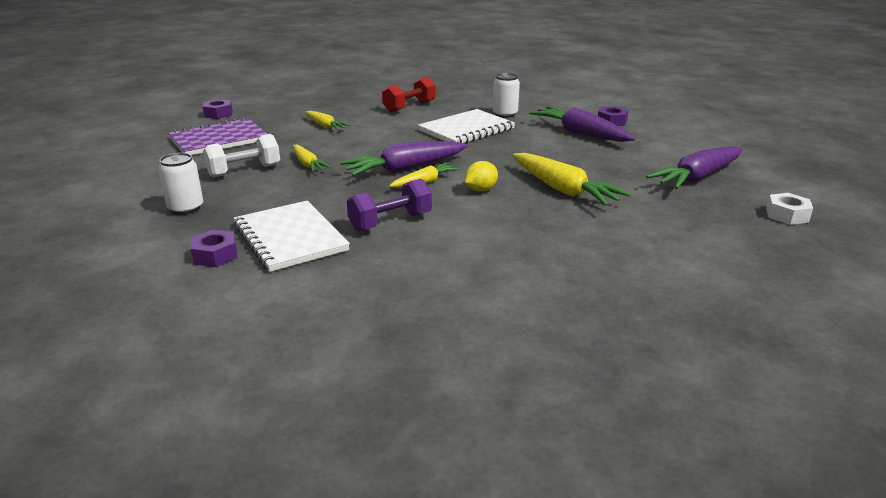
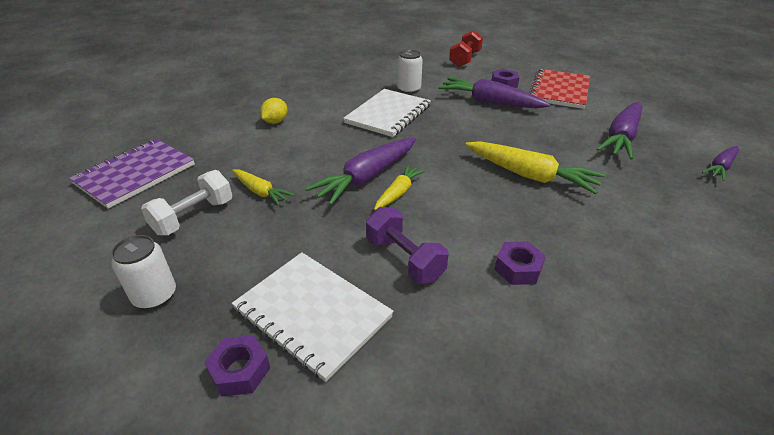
camera: 20 degrees left, 10 degrees up
(218, 114) = (113, 135): purple nut -> purple nut (518, 268)
(325, 126) = (245, 133): yellow carrot -> none
(390, 222) = (404, 259): purple dumbbell -> purple dumbbell turned 75 degrees counterclockwise
(409, 107) = (314, 94): red dumbbell -> red dumbbell (465, 59)
(480, 190) = (458, 192): yellow lemon -> yellow lemon (275, 122)
(669, 133) = (559, 90): none -> red notebook
(787, 215) = (720, 167): white nut -> purple carrot

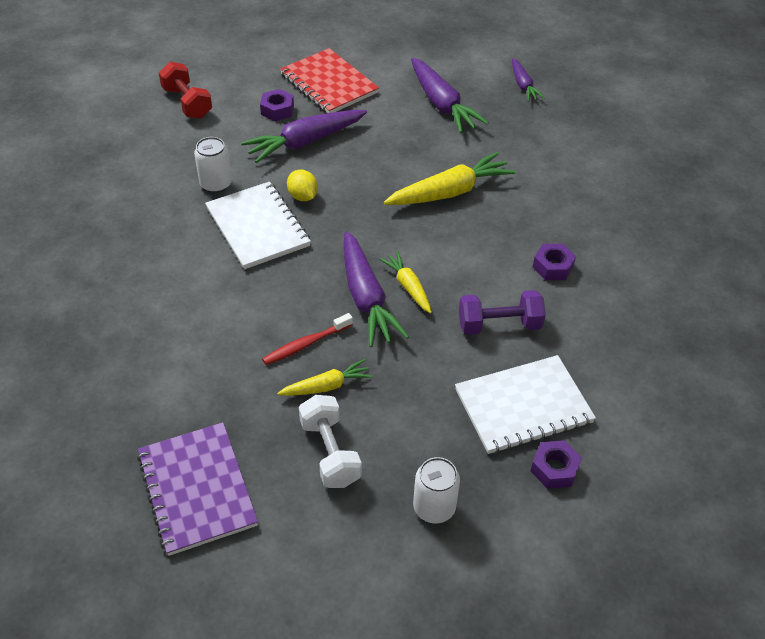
camera: 60 degrees left, 10 degrees up
(275, 122) = (183, 326): yellow lemon -> yellow lemon (303, 196)
(296, 169) = (305, 344): none -> red toothbrush

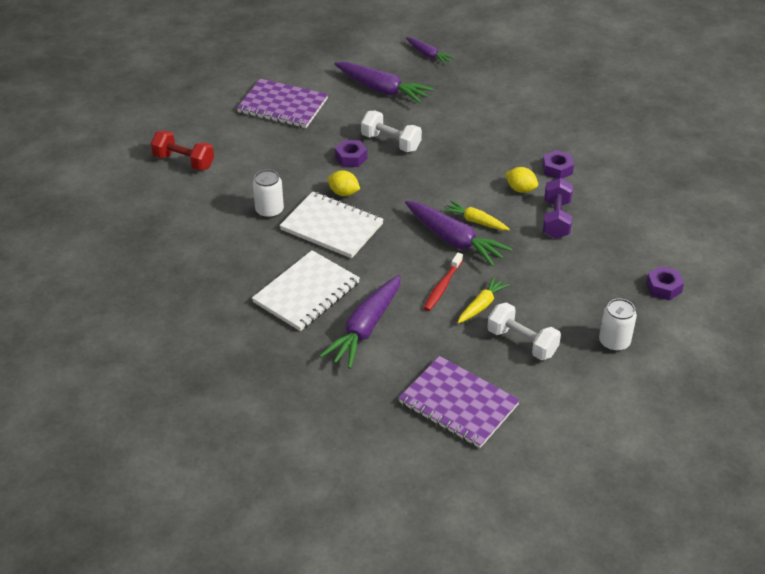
camera: 30 degrees left, 5 degrees down
(277, 110) = (262, 140): purple nut -> purple nut (351, 158)
(305, 142) = (307, 155): purple carrot -> purple carrot (365, 329)
(329, 84) = (283, 106): red notebook -> purple notebook
(399, 163) = (391, 142): none -> white dumbbell
(450, 192) = (445, 148): yellow carrot -> none
(490, 272) = (520, 189): none -> yellow lemon
(499, 325) = (556, 219): purple dumbbell -> purple dumbbell turned 45 degrees counterclockwise
(523, 406) = (614, 261): white notebook -> white notebook (306, 293)

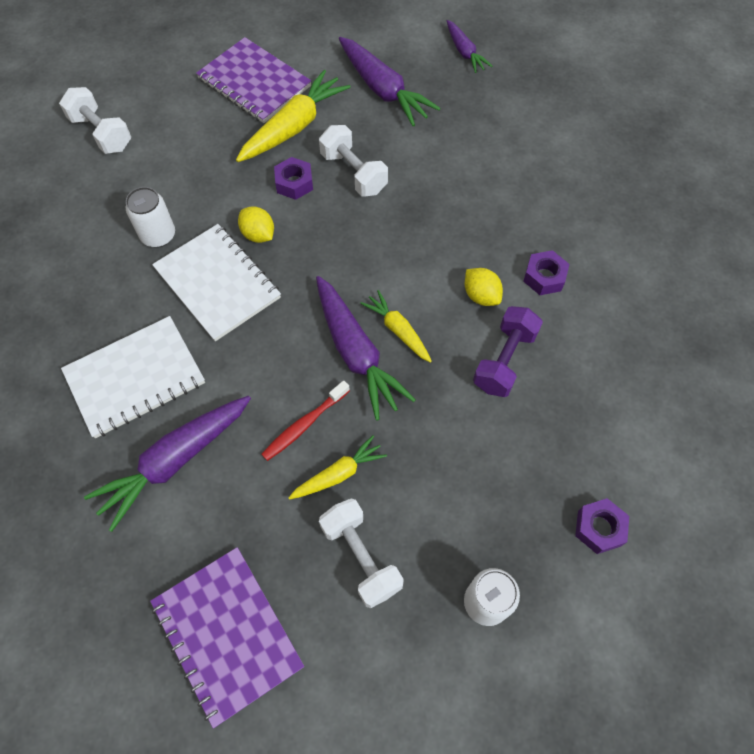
camera: 20 degrees right, 20 degrees up
(184, 161) = (101, 133): red dumbbell -> white dumbbell
(330, 125) = (294, 127): none -> yellow carrot

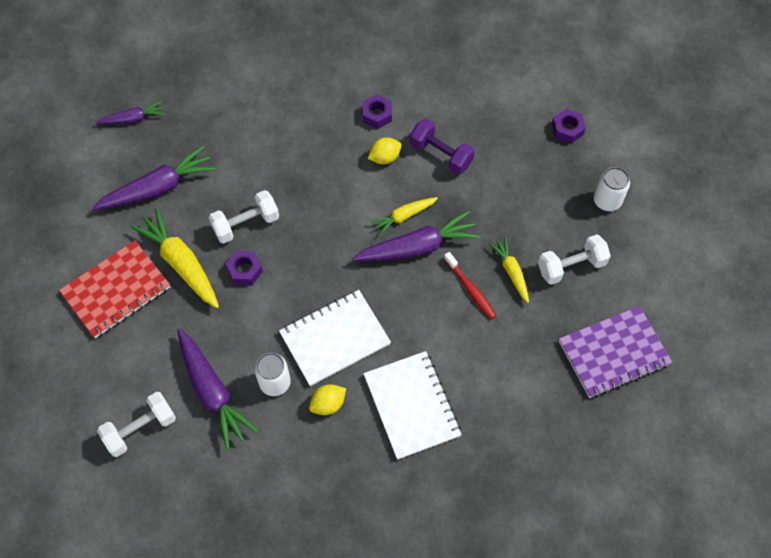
camera: 80 degrees left, 0 degrees up
(175, 461) = (487, 379): purple carrot -> purple carrot (212, 392)
(254, 83) = (116, 290): purple notebook -> red notebook
(258, 235) = (293, 303): yellow lemon -> yellow lemon (328, 404)

